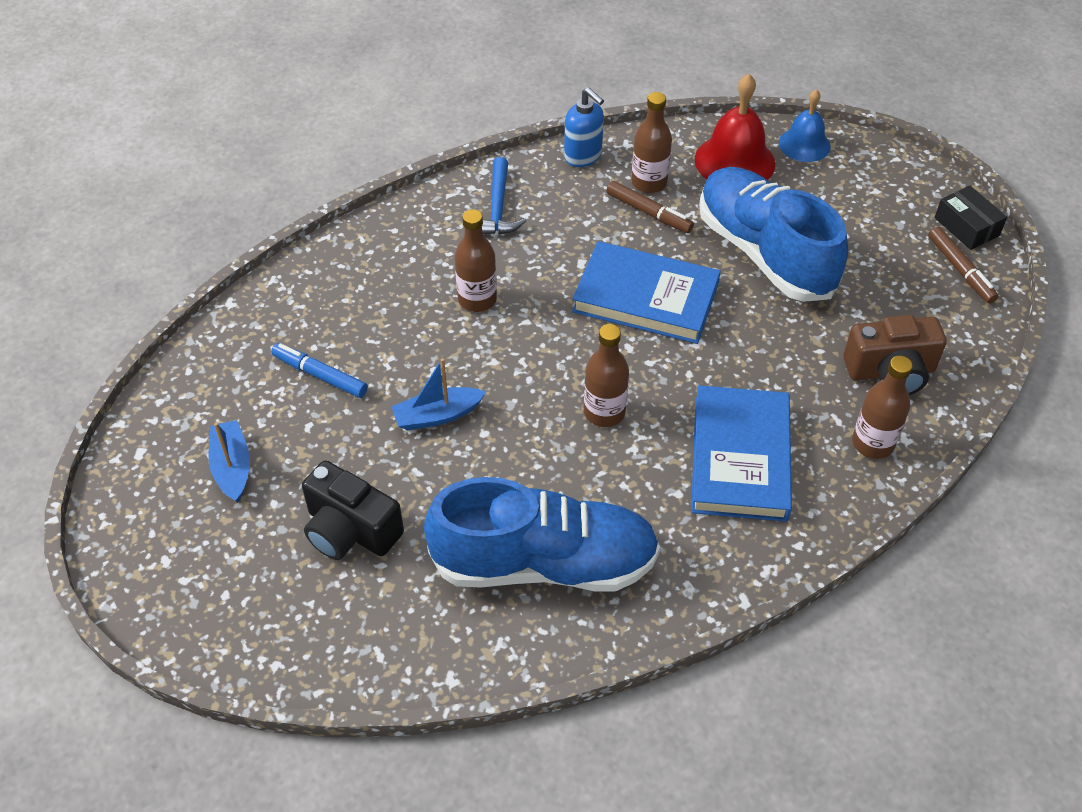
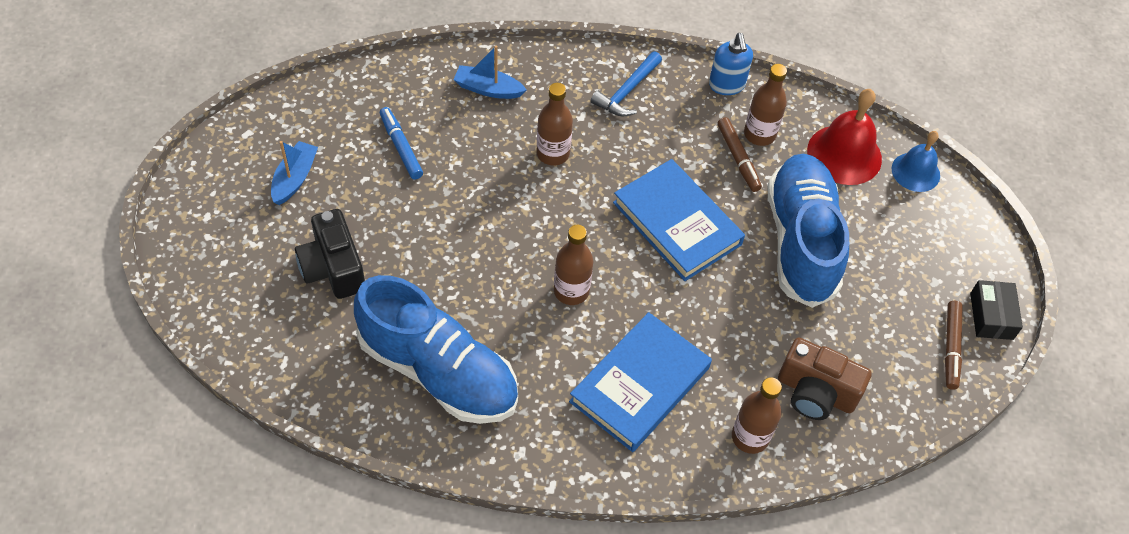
camera: 30 degrees right, 5 degrees up
(437, 415) = (455, 223): blue boat -> blue boat (488, 89)

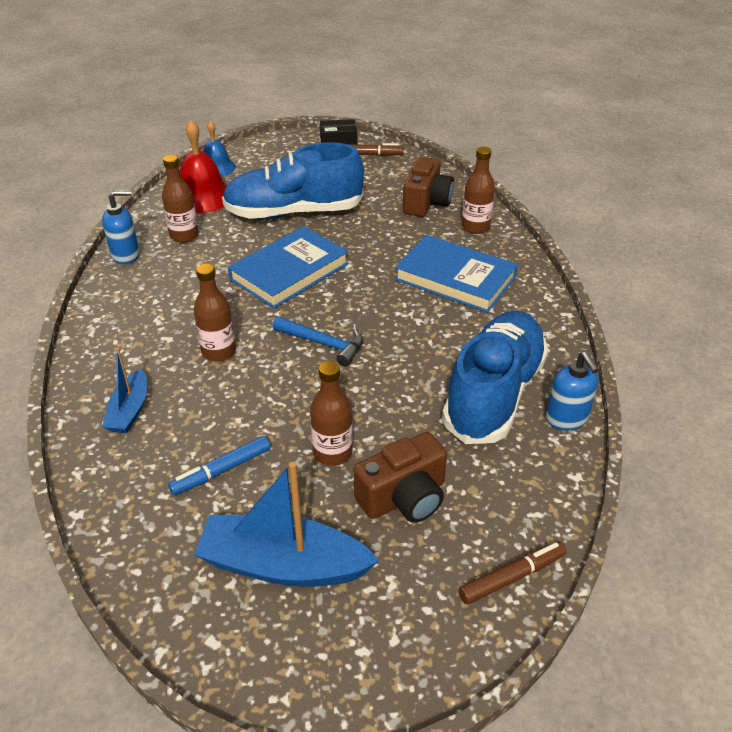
camera: 95 degrees left, 15 degrees down
(294, 178) = (283, 565): blue boat -> blue boat, size x1.76
(333, 268) = (404, 497): black camera -> brown camera
(387, 427) = (566, 419): none -> blue soap dispenser
(571, 291) = (378, 323): brown bottle -> brown bottle (332, 453)
(627, 91) = (133, 312): blue hammer -> blue hammer (323, 344)
(738, 158) = (212, 245): brown marker -> brown marker (512, 577)

